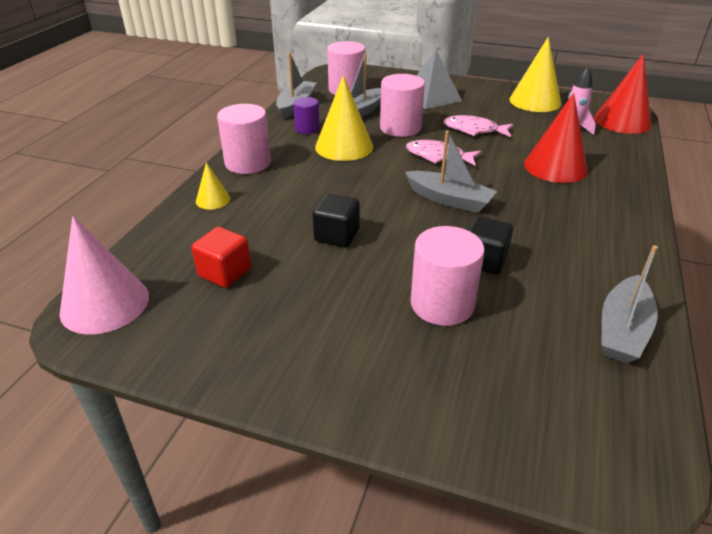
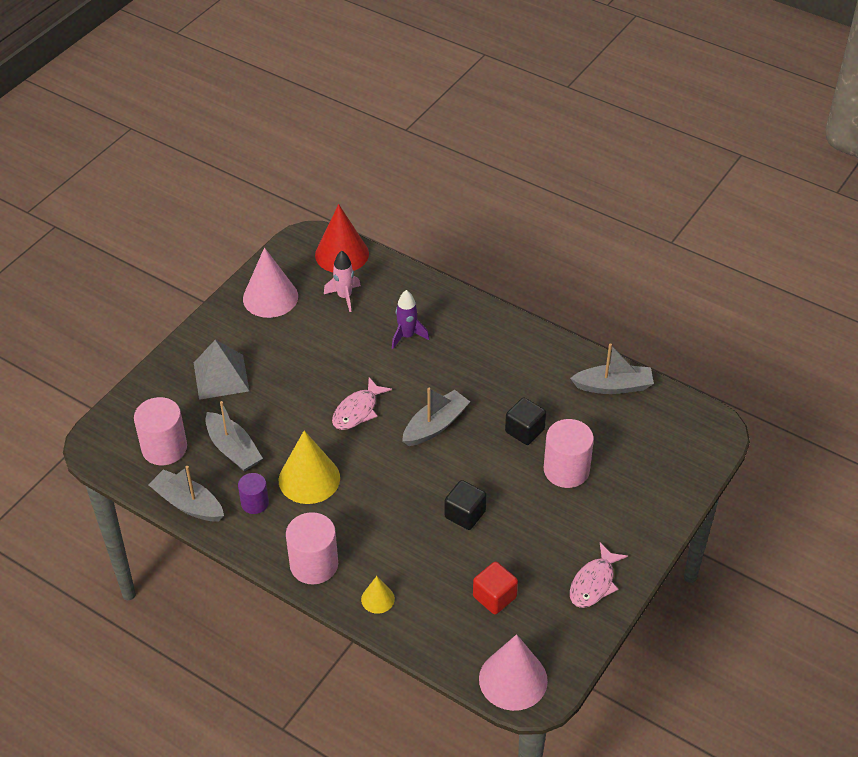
camera: 75 degrees left, 10 degrees up
(400, 128) = (286, 423): pink cylinder -> none
(474, 130) = (315, 367): pink fish -> pink fish (594, 583)
(535, 101) = (270, 297): yellow cone -> pink cone
(555, 167) = (407, 336): red cone -> purple rocket
(622, 330) = (613, 386): grey boat -> grey boat turned 45 degrees counterclockwise

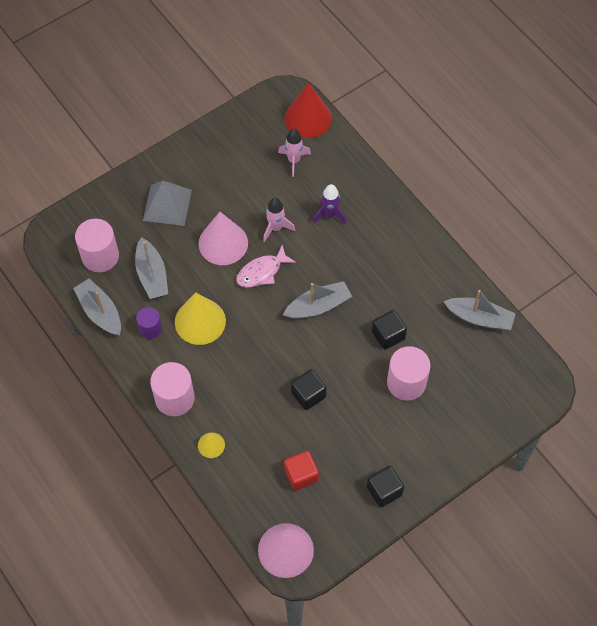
camera: 20 degrees right, 15 degrees up
(270, 297) = (234, 142): pink cone -> pink cone (223, 243)
(354, 364) = (276, 228): none -> pink rocket
(594, 583) = (384, 491): pink fish -> black cube

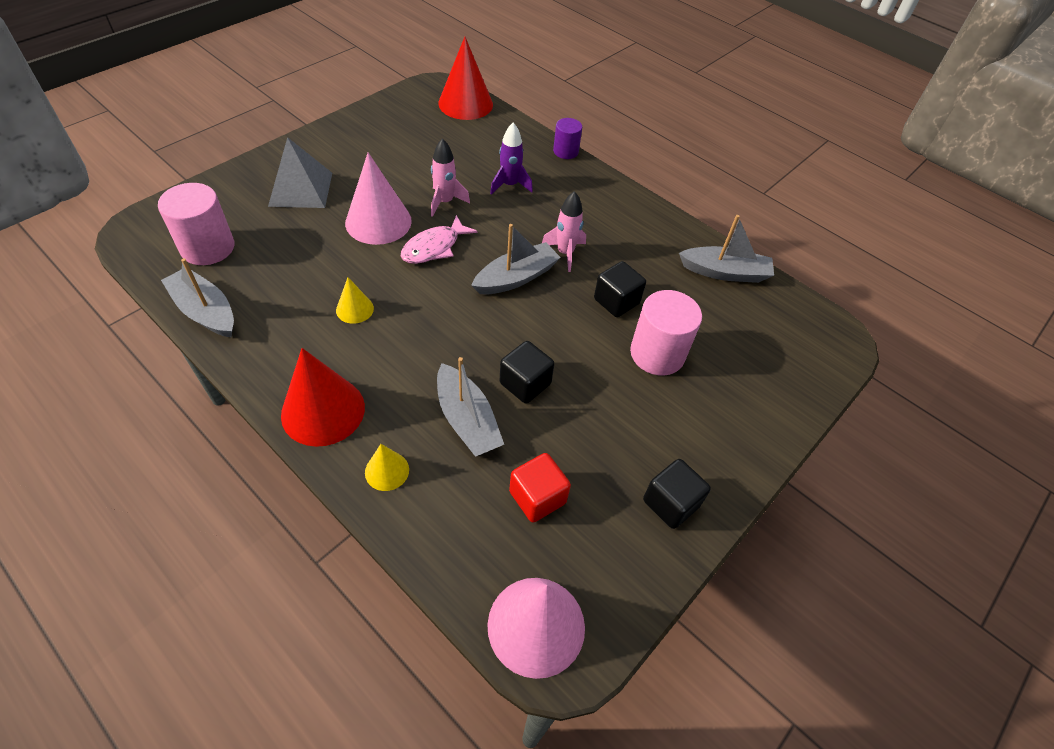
camera: 15 degrees left, 10 degrees down
(150, 328) = (282, 324): purple cylinder -> purple cylinder (565, 151)
(152, 275) = (282, 262): grey boat -> grey boat (467, 420)
(174, 398) = (323, 410): pink cylinder -> red cone
(200, 321) = (354, 309): yellow cone -> yellow cone, size x0.51
(294, 160) = (456, 139): pink rocket -> pink rocket (565, 253)

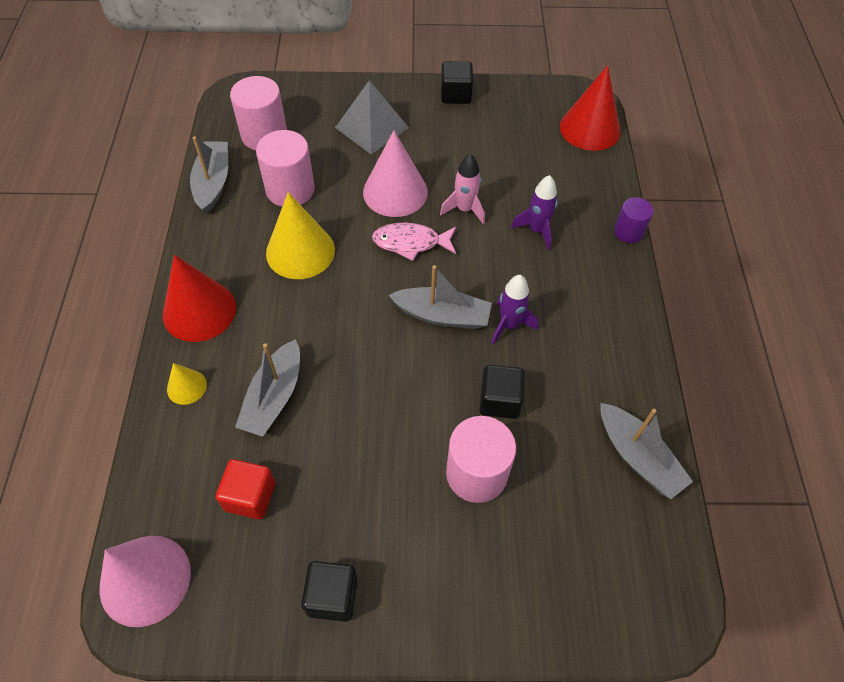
camera: 50 degrees right, 5 degrees up
(287, 272) = (290, 189): none -> pink cylinder
(354, 309) = (300, 251): yellow cone -> yellow cone, size x1.97
(525, 383) = (345, 406): black cube -> black cube (455, 95)
(565, 253) = (509, 325): pink rocket -> purple rocket

